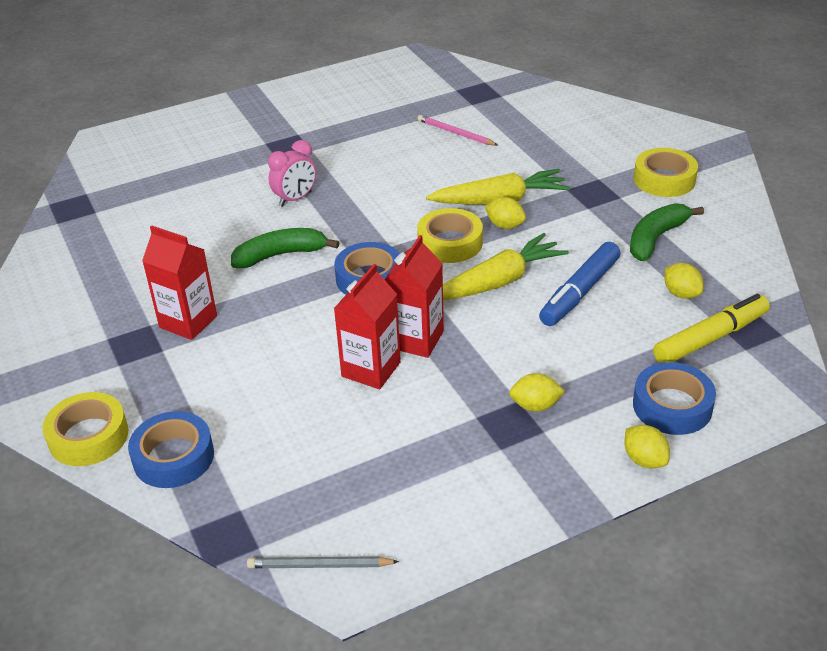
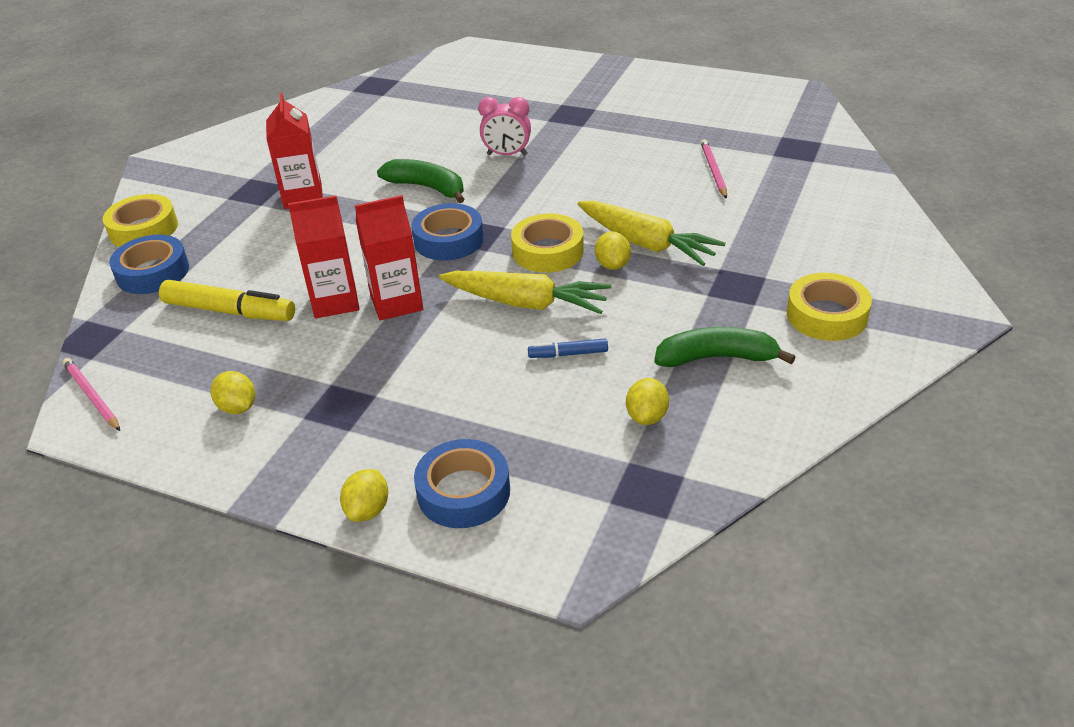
camera: 50 degrees right, 0 degrees up
(319, 565) = (92, 396): grey pencil -> pink pencil
(535, 406) = (377, 408): yellow lemon -> yellow lemon (238, 407)
(579, 292) = (568, 354): blue marker -> blue marker, size x0.52
(710, 338) = (598, 469): yellow marker -> yellow marker (229, 311)

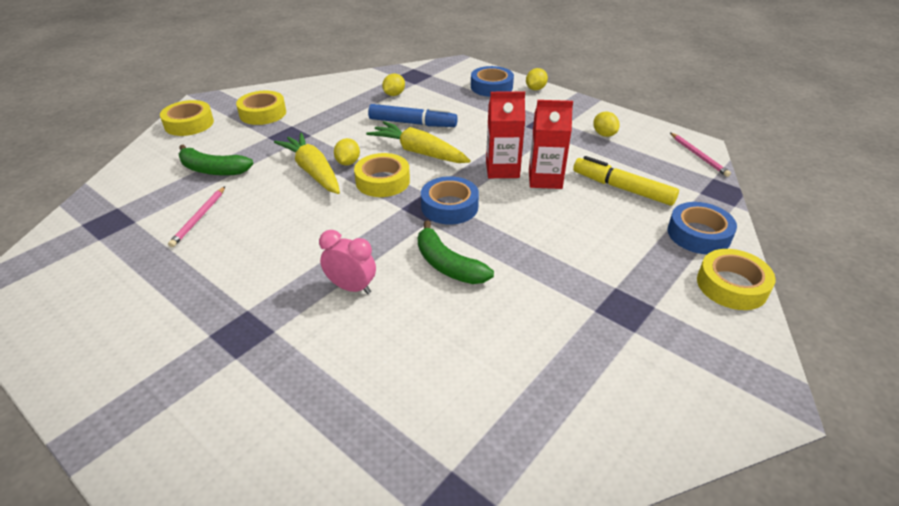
camera: 165 degrees left, 0 degrees up
(303, 196) = (572, 286): red carton -> none
(568, 354) = (412, 123): blue marker -> blue marker, size x1.93
(717, 358) = (339, 108): green banana -> green banana (213, 170)
(907, 270) = (189, 124): none -> yellow tape

